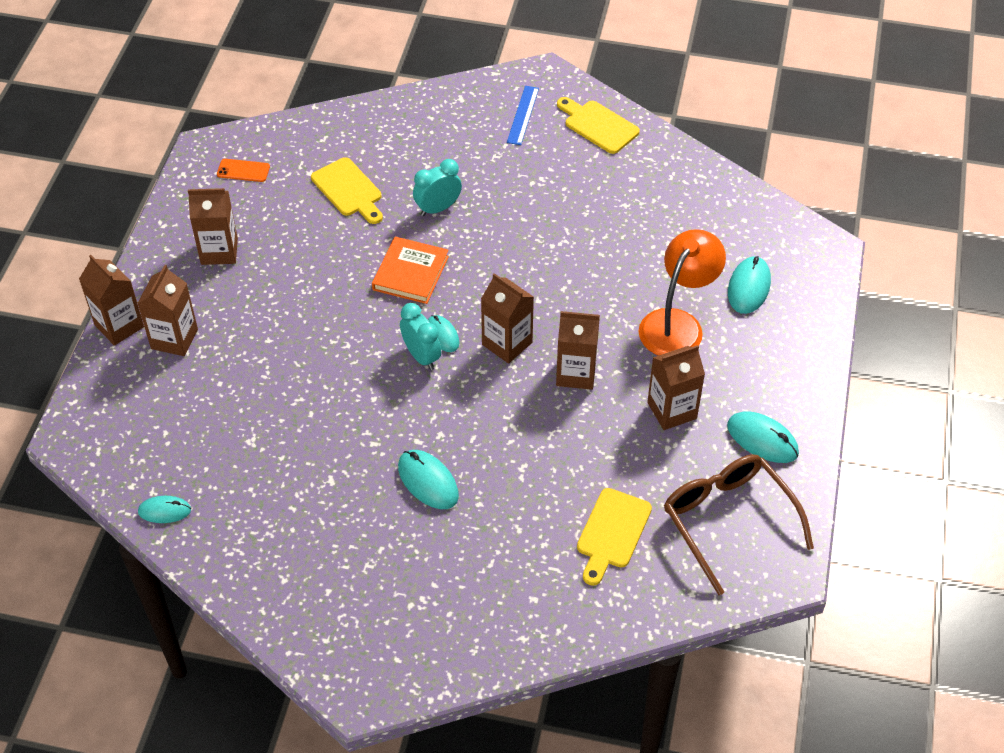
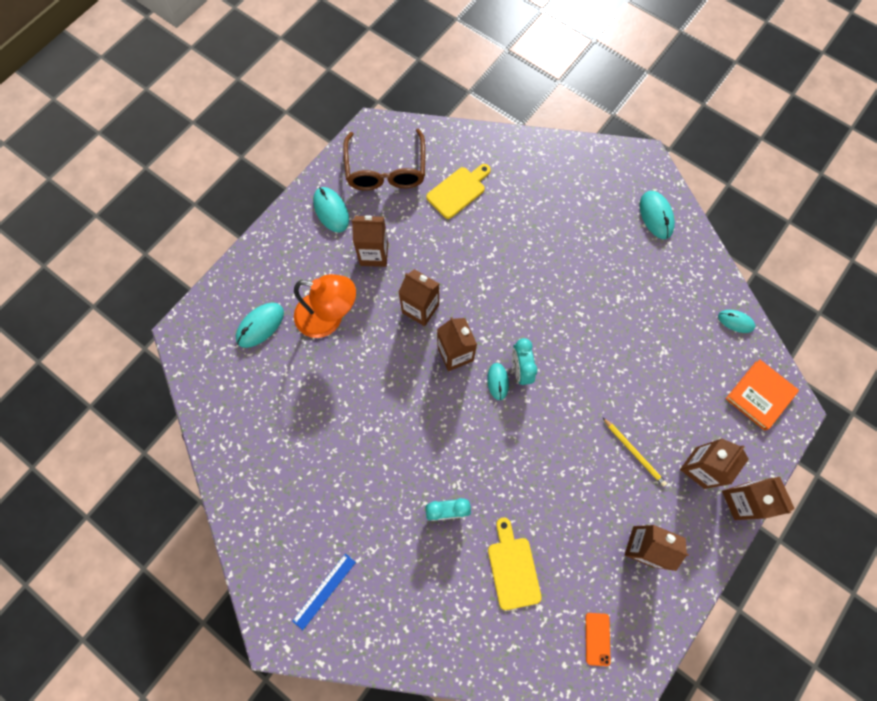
camera: 155 degrees left, 20 degrees up
(243, 170) = (597, 638): orange phone -> orange phone turned 60 degrees clockwise
(255, 326) = (634, 452): none -> yellow pencil
(410, 273) = (497, 451): orange book -> orange book (760, 395)
(428, 481) = (555, 271): turquoise mouse -> turquoise mouse (656, 216)
(598, 125) = (268, 545): yellow cutting board -> none
(677, 324) = (329, 317): orange lamp -> orange lamp turned 135 degrees counterclockwise

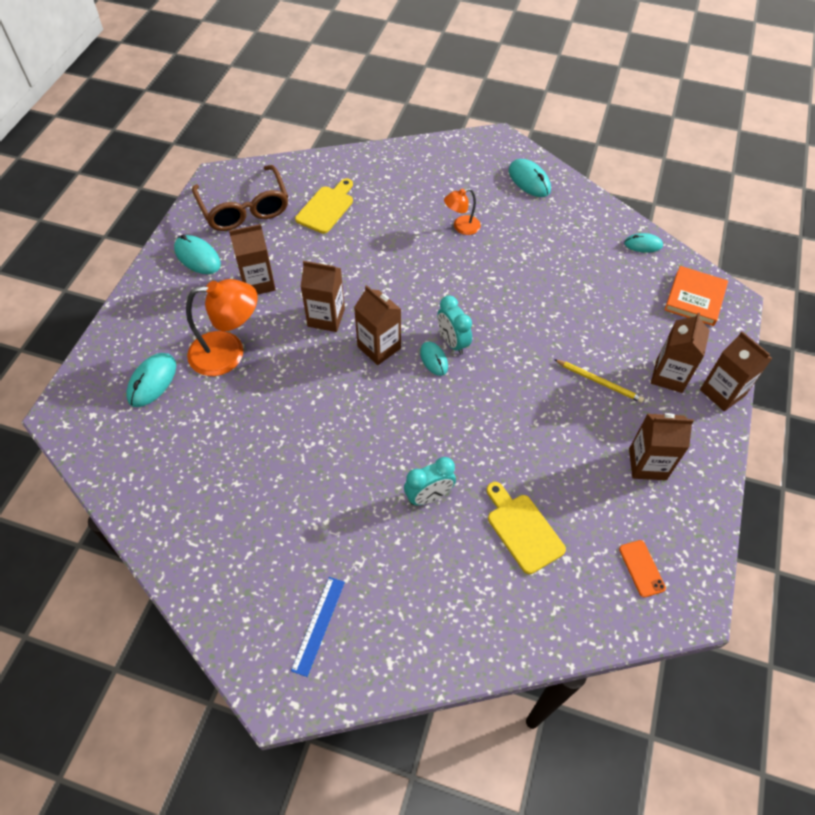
camera: 20 degrees left, 15 degrees down
(572, 249) = (461, 227): none -> orange lamp

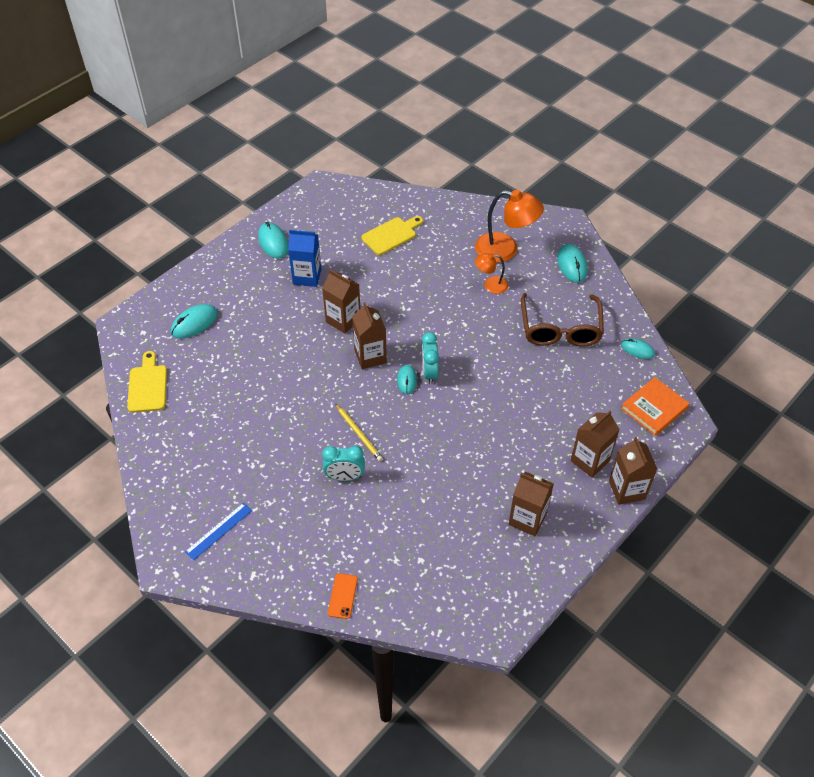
camera: 25 degrees right, 5 degrees down
(228, 352) = (258, 321): orange lamp -> orange lamp (505, 250)
(244, 208) = (328, 216): brown glasses -> brown glasses (560, 329)
(258, 283) = (307, 277): brown carton -> blue carton
(522, 530) = (400, 527): yellow cutting board -> yellow cutting board (147, 386)
(599, 382) = (528, 444): yellow pencil -> yellow pencil (359, 434)
(641, 568) = (473, 590): orange phone -> orange phone (342, 596)

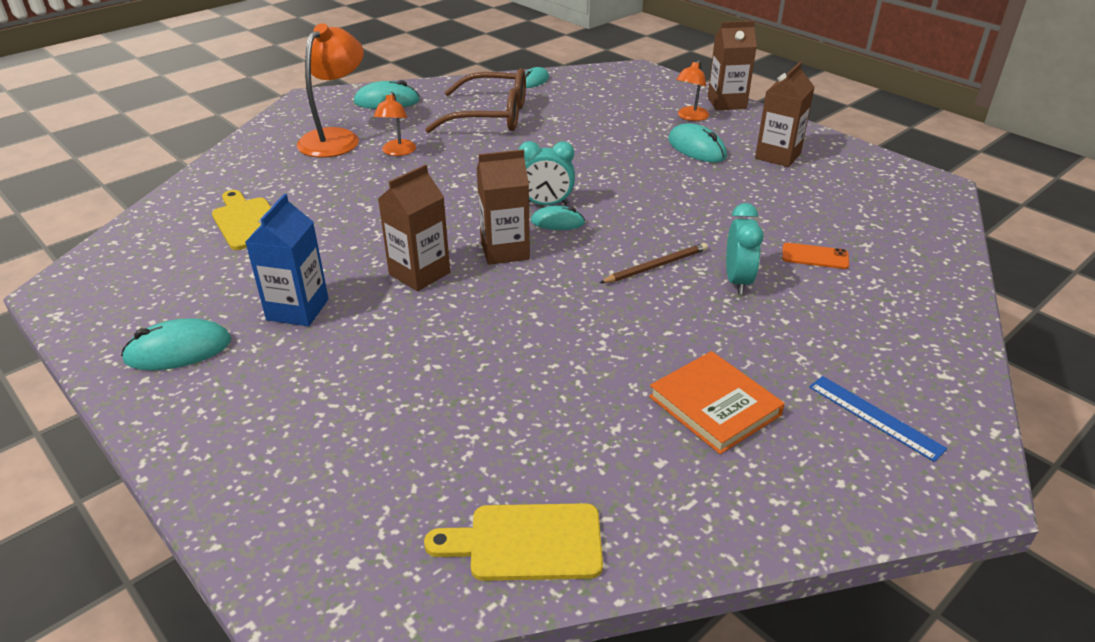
camera: 85 degrees left, 15 degrees down
(194, 323) = (358, 466): turquoise mouse -> turquoise mouse (696, 148)
(342, 596) = (941, 288): orange phone -> orange phone (815, 256)
(359, 434) = (656, 266): yellow pencil -> brown pencil
(590, 461) = (690, 117): brown carton -> orange lamp
(654, 408) = (617, 81): orange book -> orange book (714, 405)

